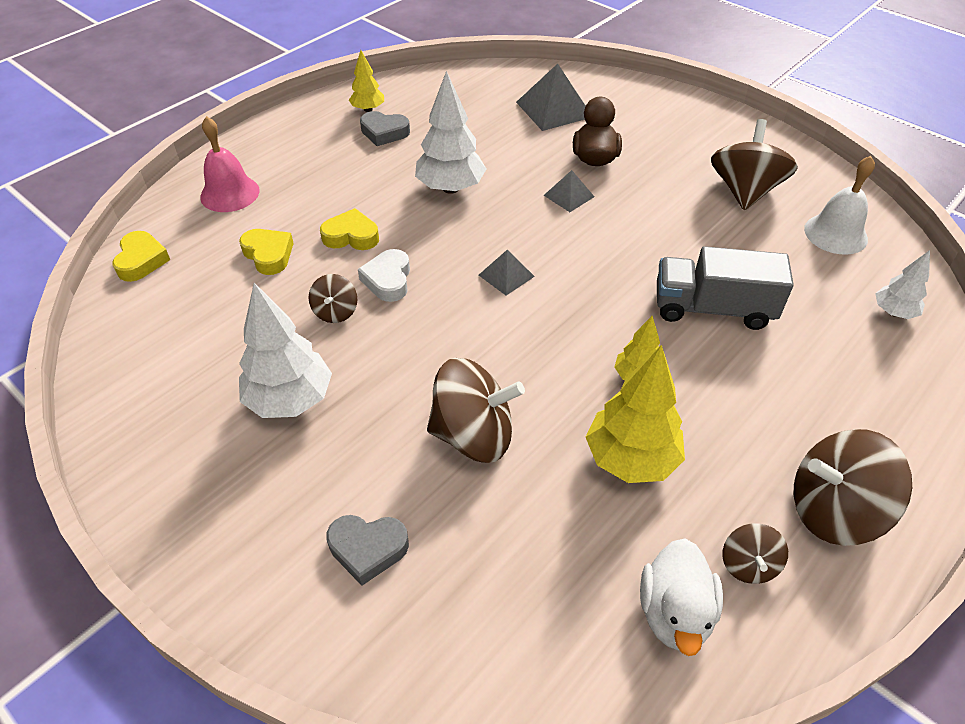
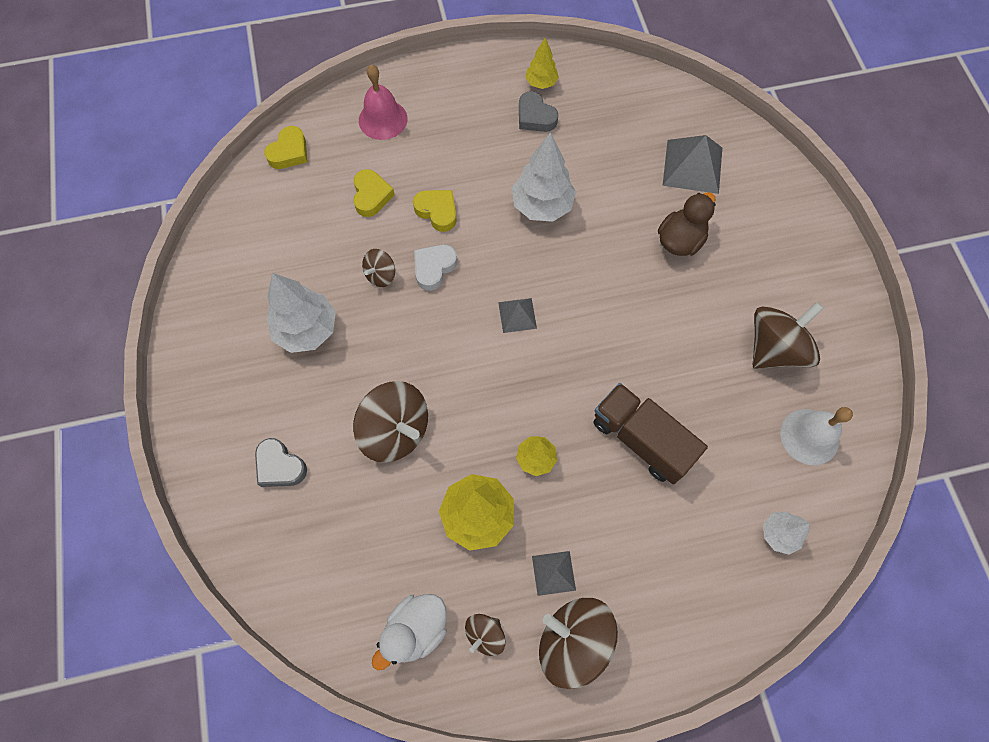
camera: 35 degrees right, 20 degrees up
(569, 196) = (626, 267): grey pyramid -> grey pyramid (553, 573)
(712, 308) = (641, 439): grey truck -> brown truck

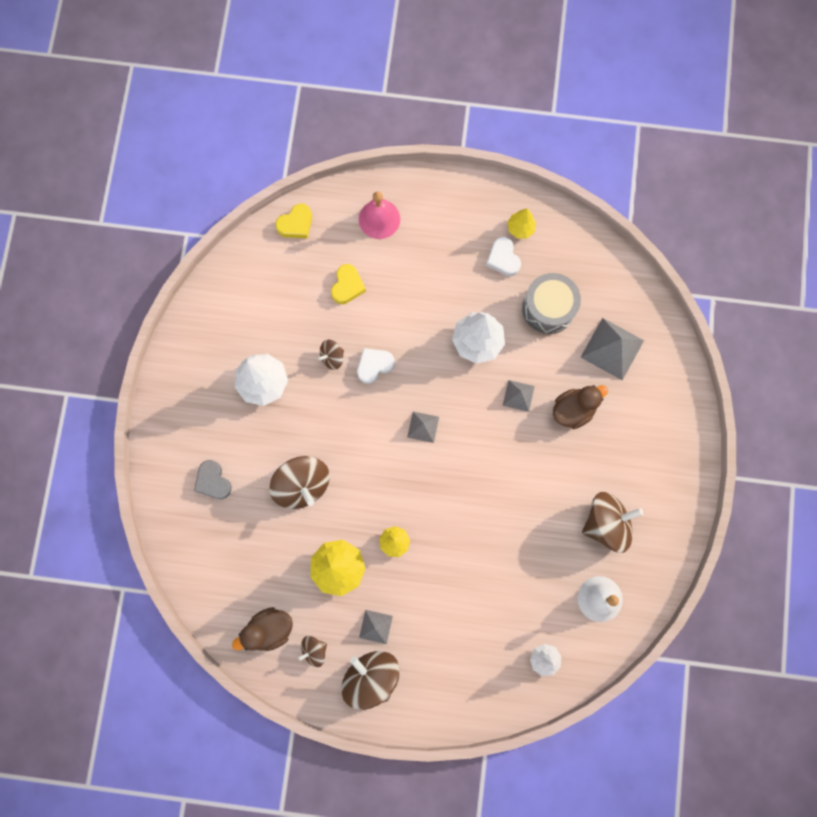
camera: 20 degrees right, 10 degrees up
(415, 629) = (269, 629): white duck -> brown duck
(437, 211) = (394, 318): yellow heart -> none
(535, 117) = (503, 259): grey heart -> white heart
(605, 149) = (548, 308): none -> grey drum
(612, 246) = (518, 395): none -> grey pyramid
(641, 439) = (476, 556): brown truck -> none

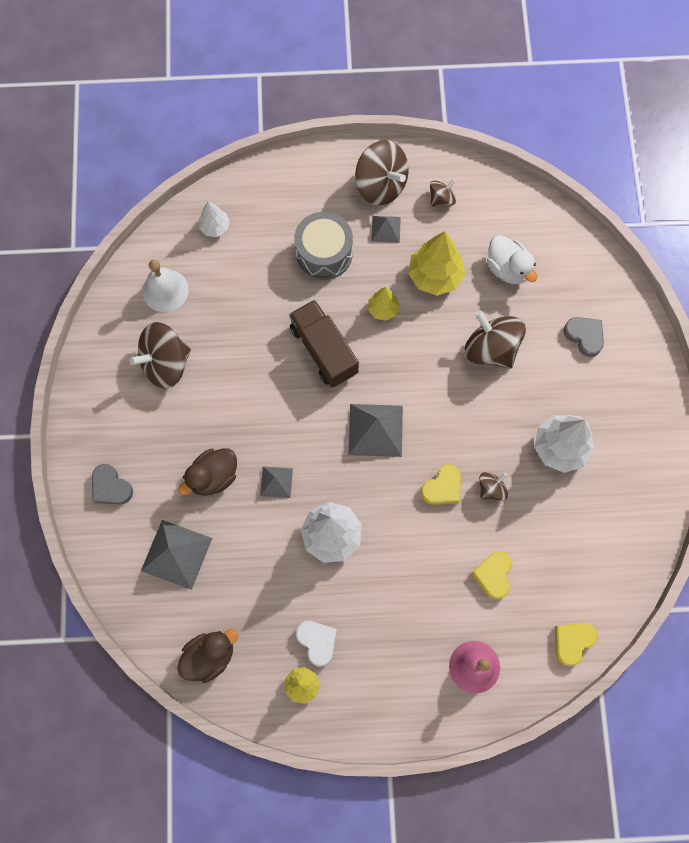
camera: 170 degrees right, 5 degrees down
(267, 563) = (508, 268): none -> white duck
(269, 629) = (489, 210): brown duck -> brown duck (209, 656)
(374, 366) = (442, 487): white heart -> yellow heart
(423, 427) = (375, 430): grey pyramid -> grey pyramid, size x1.77
(457, 511) = (324, 350): none -> brown truck
(548, 308) = (255, 589): grey drum -> grey drum (324, 253)
(664, 416) = (111, 487): none -> grey heart

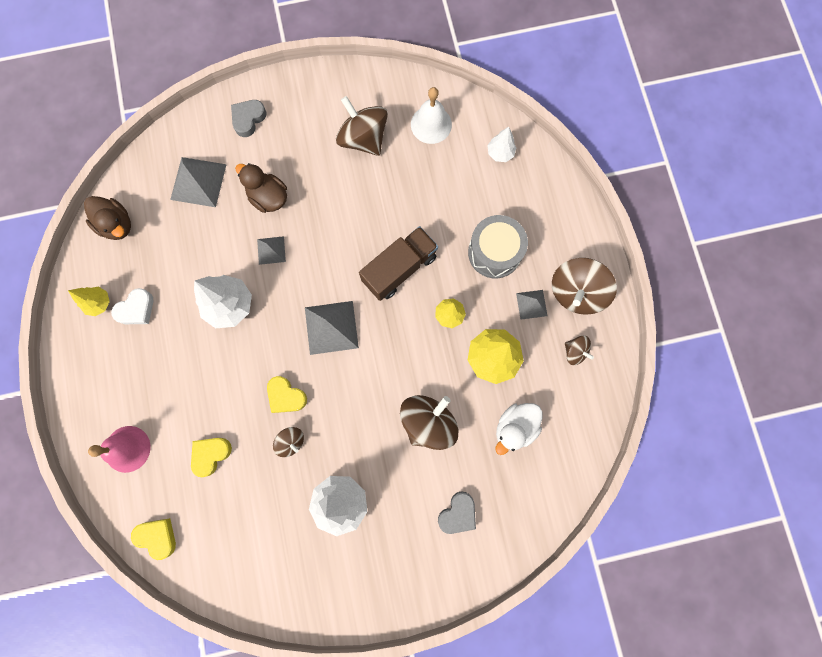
camera: 80 degrees right, 5 degrees up
(493, 575) = (211, 454): yellow heart -> yellow heart turned 45 degrees counterclockwise

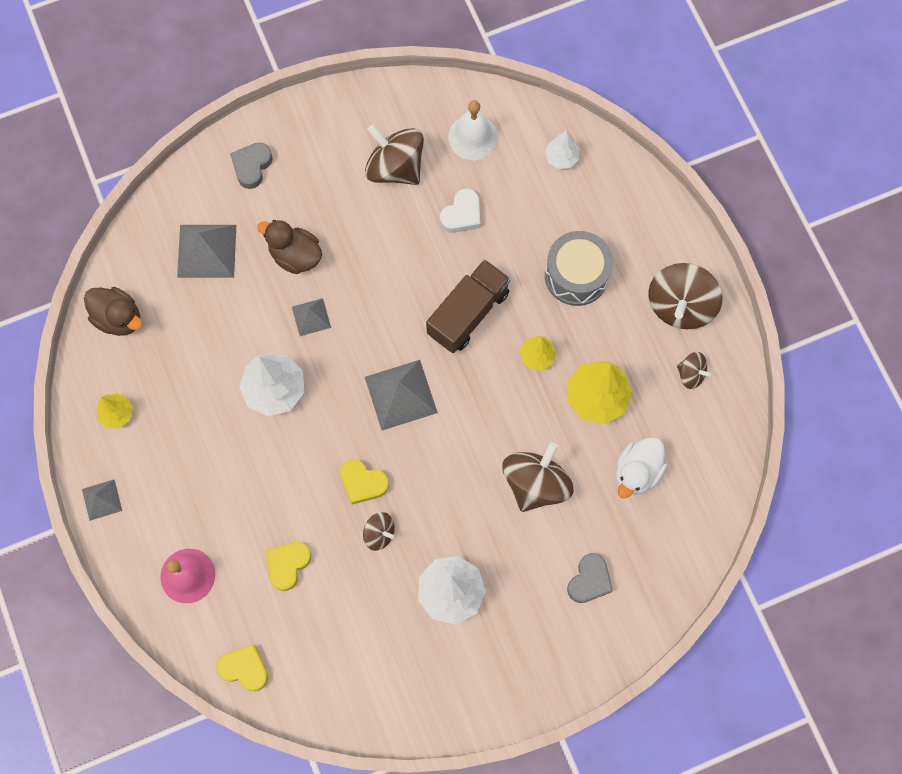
camera: 10 degrees left, 5 degrees down
(136, 309) = (164, 413): white heart -> white heart (462, 214)
(531, 304) = (630, 328): grey pyramid -> grey pyramid (101, 499)

